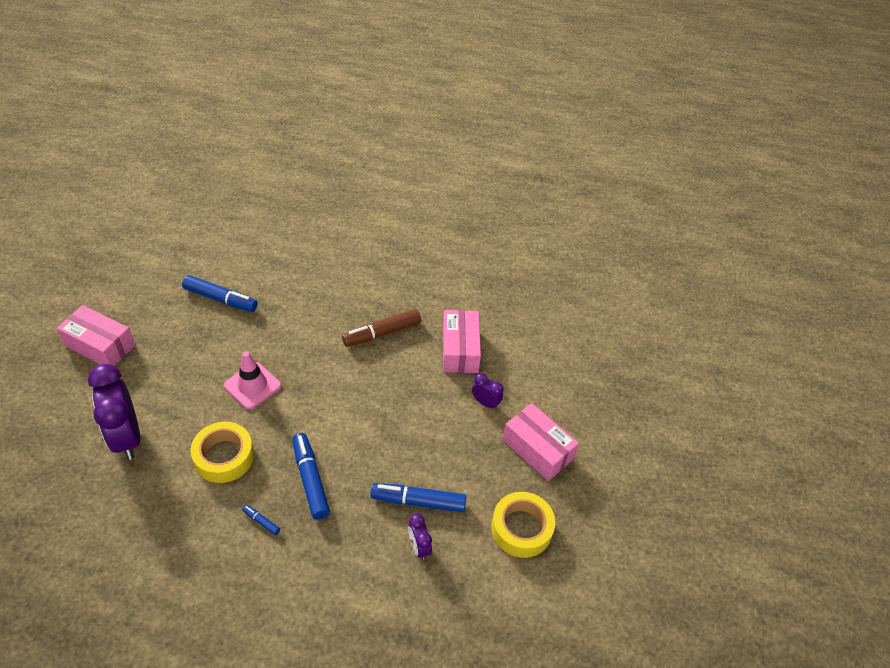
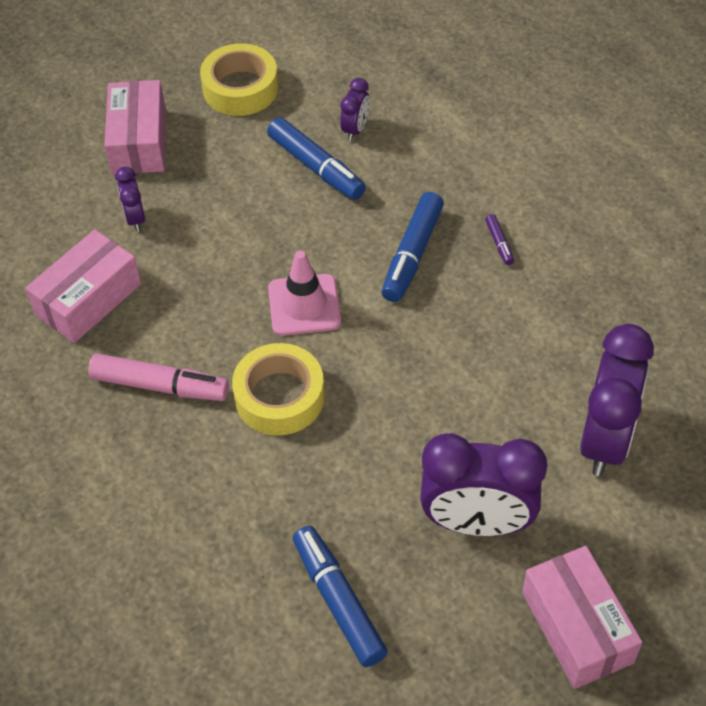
camera: 135 degrees left, 5 degrees up
(175, 361) = (477, 522): none -> purple clock
(224, 457) = (495, 339): yellow tape -> yellow tape (279, 397)
(252, 385) = (395, 415): pink traffic cone -> pink traffic cone (304, 305)
(261, 521) = (499, 243): blue marker -> purple marker
(382, 333) = (160, 386): brown marker -> pink marker

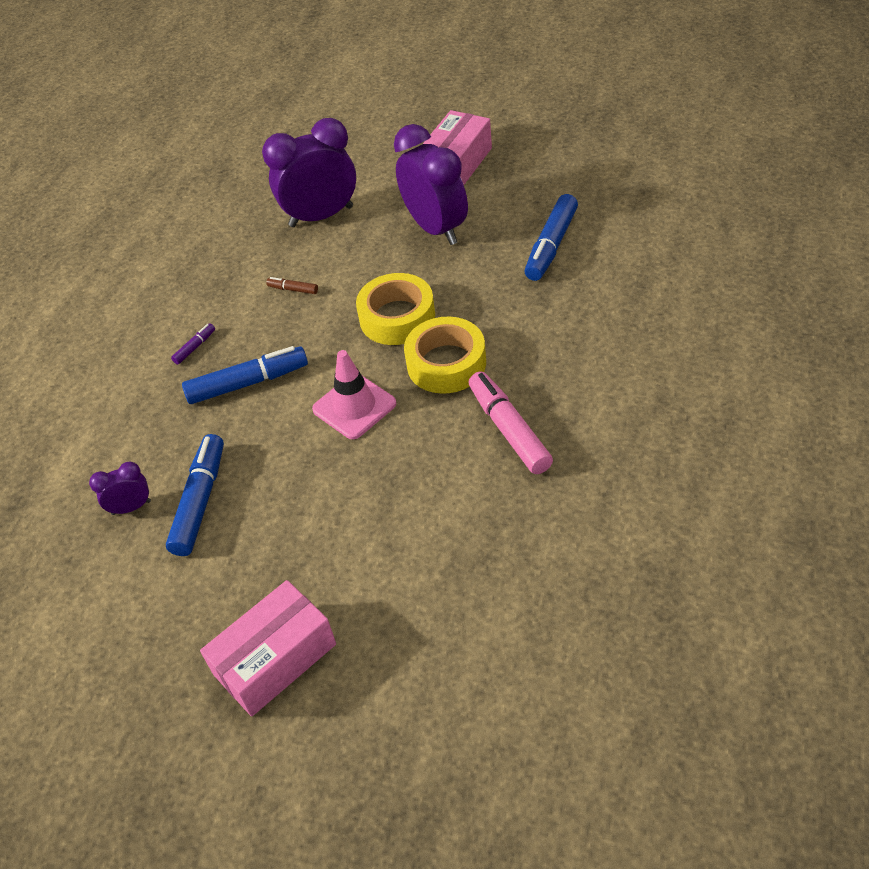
camera: 125 degrees left, 5 degrees down
(88, 299) = (484, 538): pink box -> none
(135, 218) = (370, 580): purple clock -> none
(240, 88) = (136, 634): yellow tape -> yellow tape (397, 317)
(505, 350) = (293, 289): none -> brown marker

